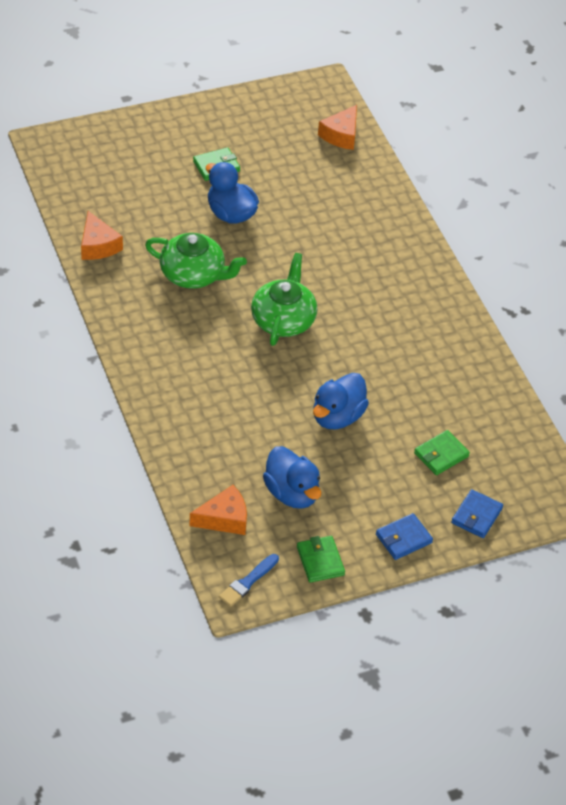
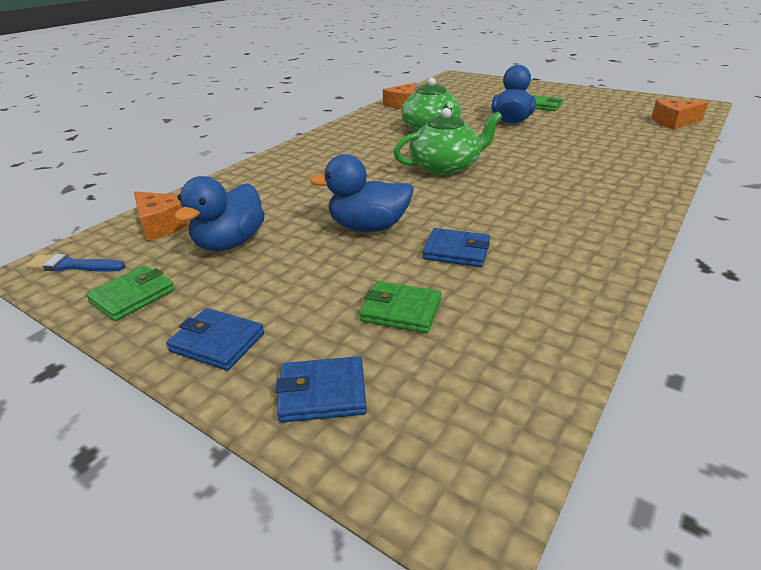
camera: 60 degrees right, 15 degrees down
(406, 396) = (456, 251): none -> blue wallet

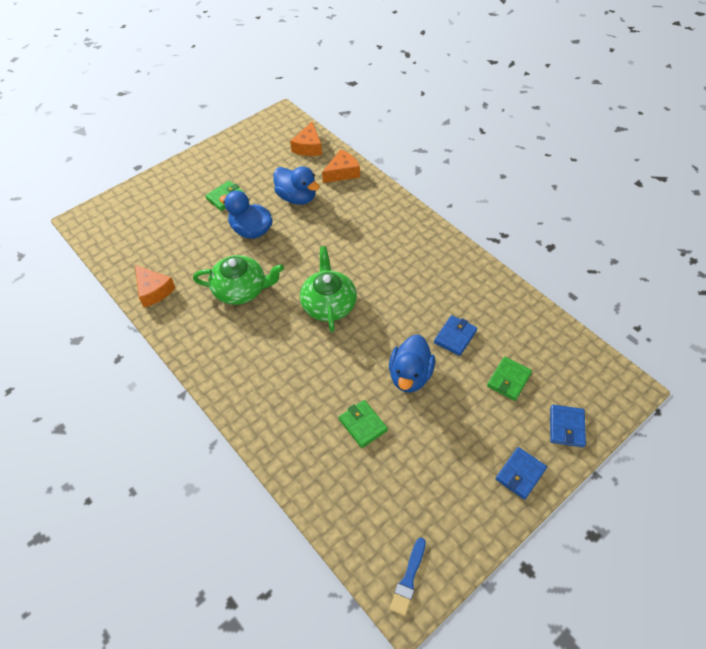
camera: 75 degrees left, 20 degrees up
(133, 296) = (462, 527): green wallet -> green wallet (362, 425)
(163, 224) = (358, 516): orange cheese -> orange cheese (342, 172)
(230, 243) = (406, 465): blue duck -> blue duck (297, 197)

